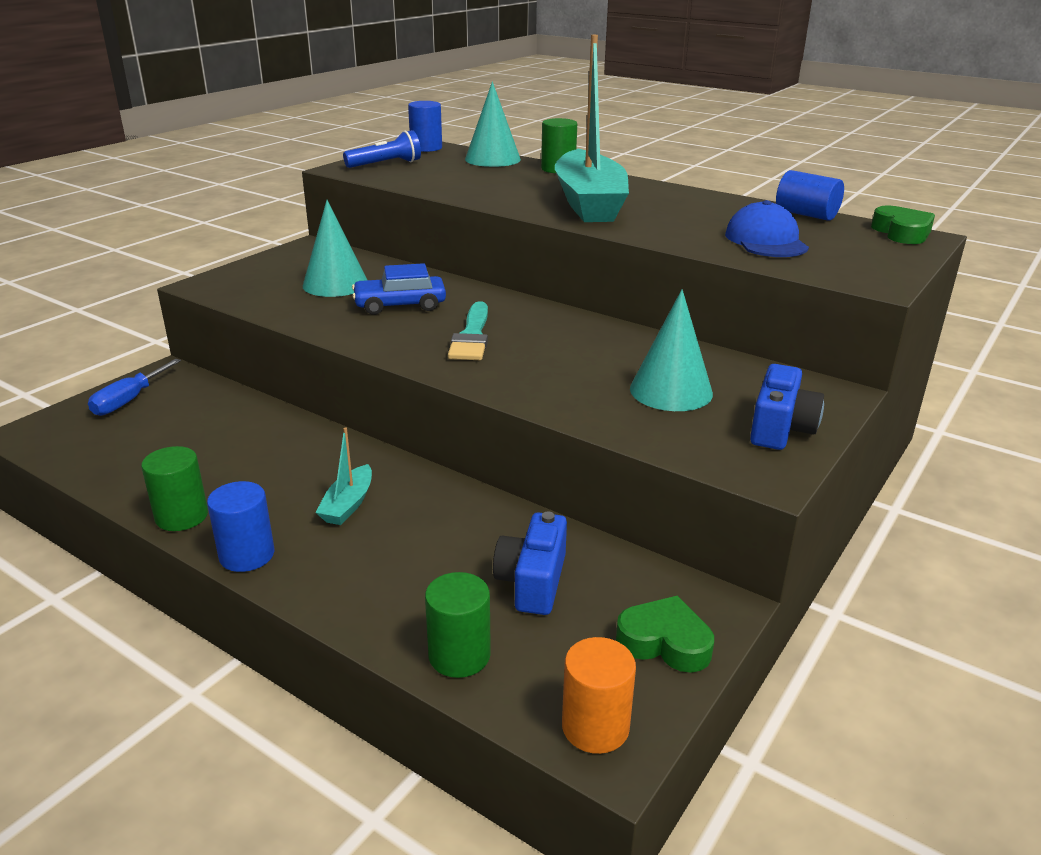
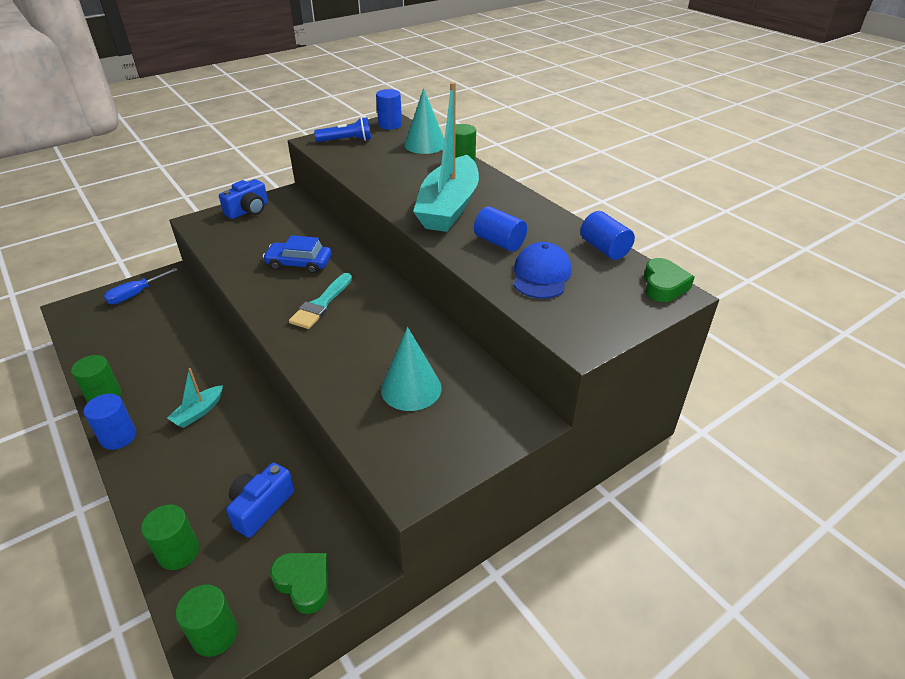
camera: 20 degrees right, 10 degrees up
(335, 284) = (274, 235): turquoise cone -> none
(595, 727) = (215, 634): orange cylinder -> green cylinder
(686, 223) = (499, 242): none -> blue cylinder
(780, 428) = (457, 445): blue camera -> blue camera (248, 210)

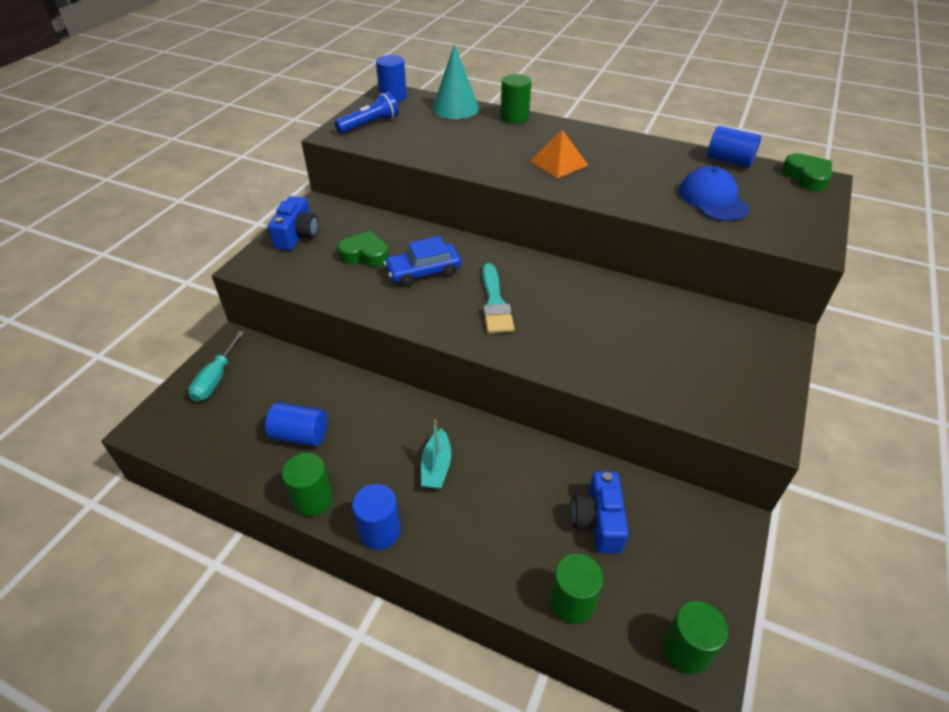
camera: 30 degrees left, 5 degrees up
(135, 294) = (216, 379): blue screwdriver -> turquoise screwdriver
(304, 583) = (707, 563): green heart -> green heart (365, 255)
(411, 388) = (666, 346): turquoise cone -> none
(449, 207) = (559, 163): turquoise boat -> orange pyramid
(499, 242) = (644, 182): blue cylinder -> blue cylinder (300, 435)

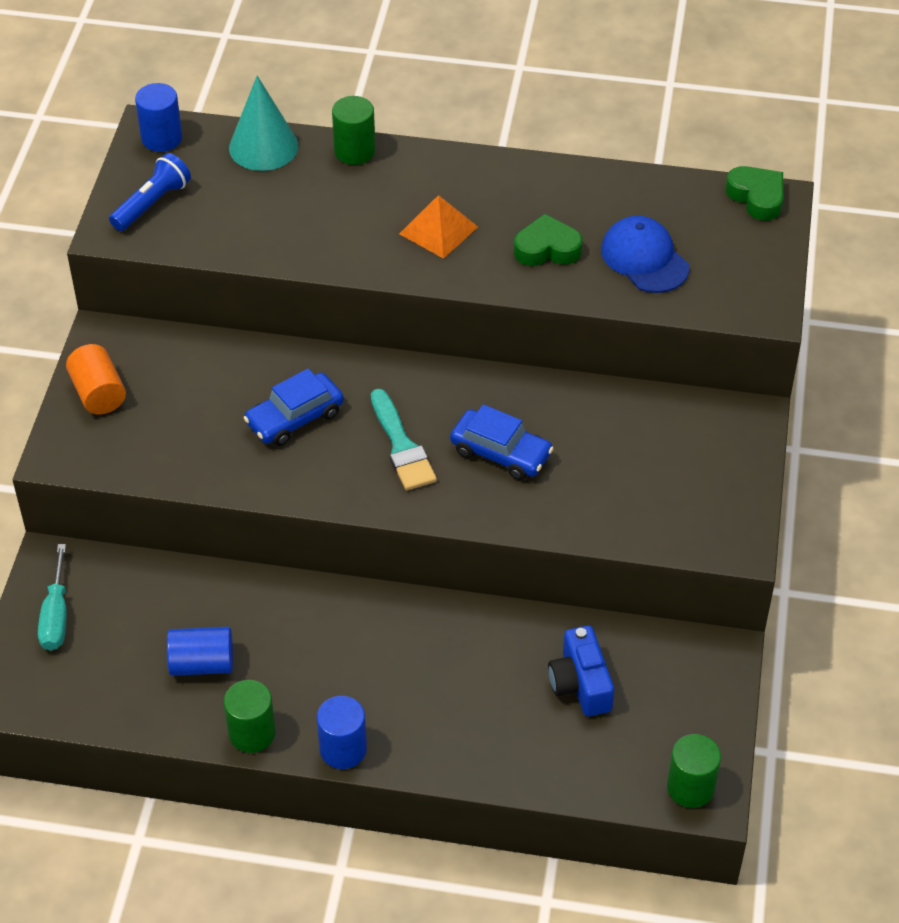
camera: 15 degrees left, 5 degrees up
(297, 235) = (98, 393): blue camera -> orange cylinder
(365, 255) = (206, 406): green heart -> green heart (547, 248)
(436, 466) = (381, 664): turquoise boat -> none
(570, 321) = (501, 453): none -> blue car
(572, 602) = (570, 771): green cylinder -> none
(729, 161) = (658, 185): blue cylinder -> none

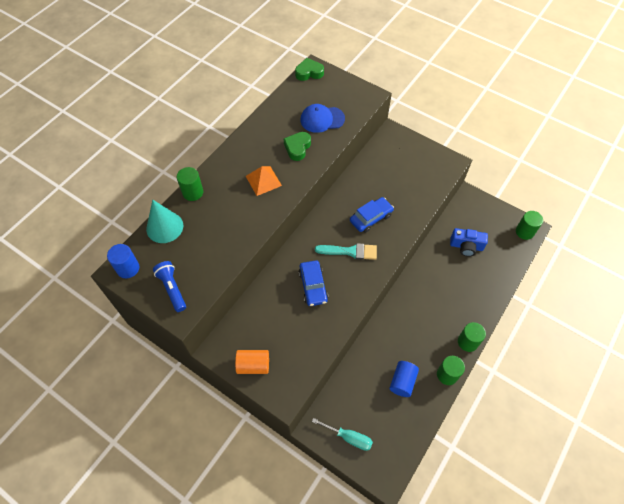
camera: 65 degrees left, 10 degrees up
(343, 749) = (467, 342): blue cylinder -> green cylinder

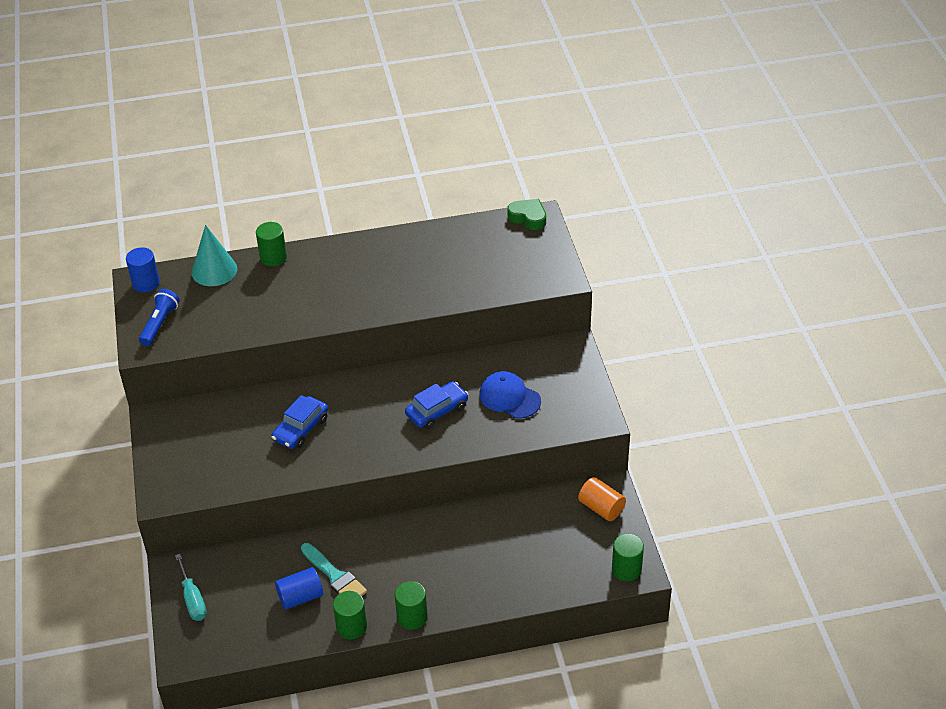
camera: 45 degrees right, 15 degrees down
(253, 365) = (168, 452): orange cylinder -> orange cylinder (601, 508)
(263, 180) = (348, 289): orange pyramid -> none
(297, 148) = (419, 281): green heart -> none
(322, 119) = (480, 270): blue cap -> blue cap (509, 397)
(350, 251) = (375, 425): turquoise brush -> turquoise brush (335, 576)
(371, 218) = (437, 411): blue car -> blue car turned 45 degrees counterclockwise
(466, 246) = (536, 533): blue camera -> none

